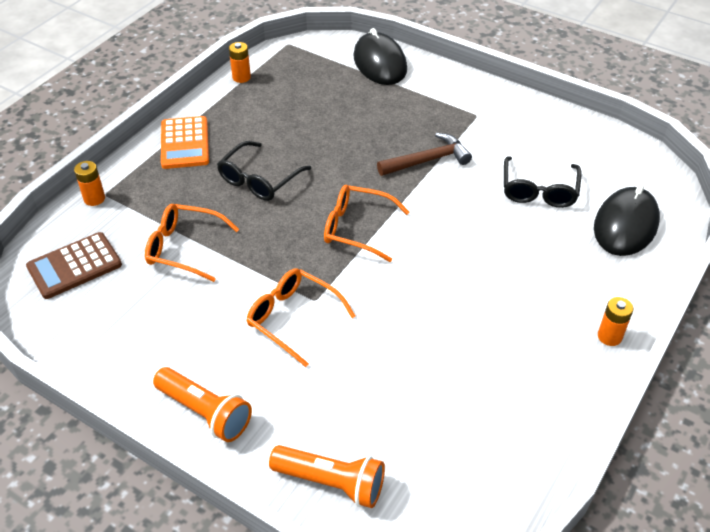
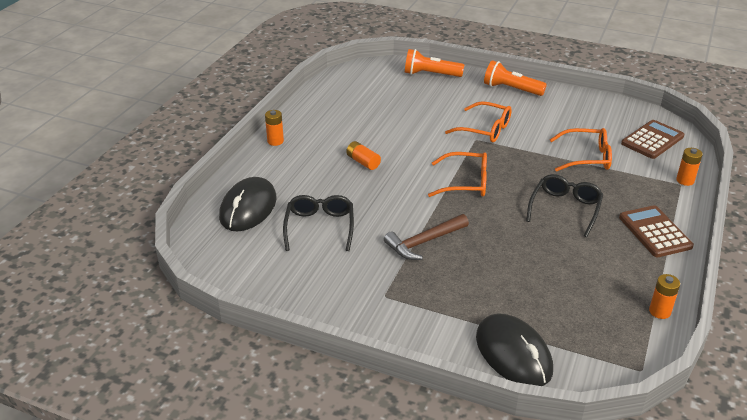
camera: 170 degrees right, 10 degrees down
(184, 143) = (655, 232): orange calculator -> brown calculator
(482, 279) = (363, 162): none -> orange battery

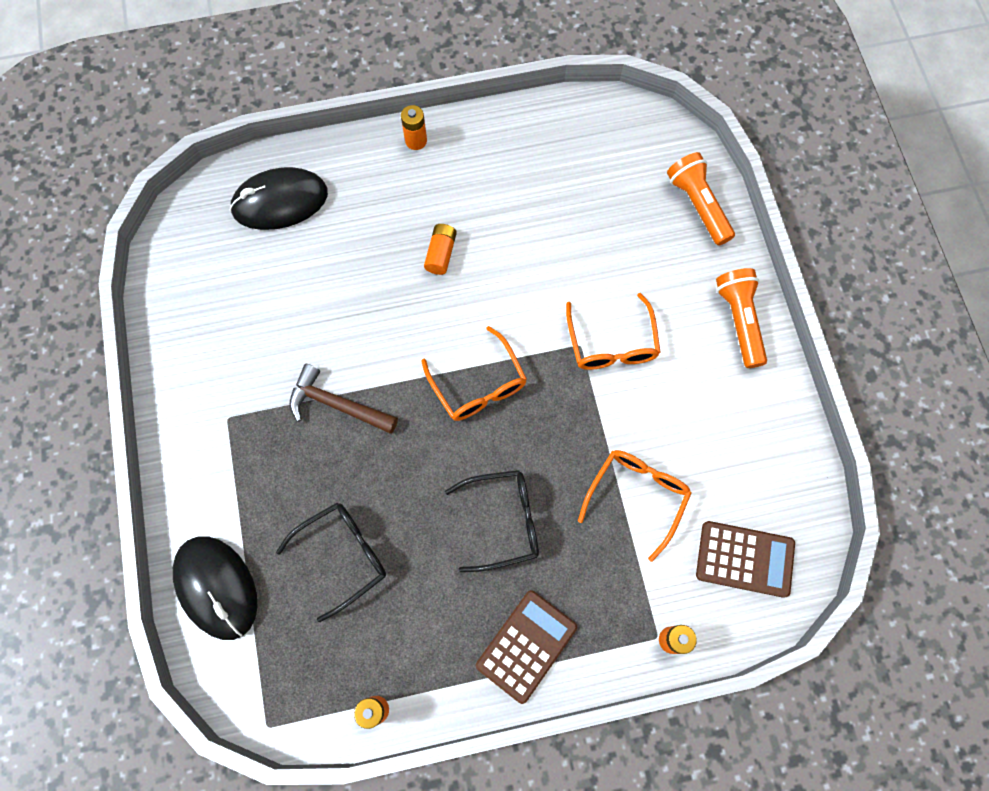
camera: 55 degrees right, 35 degrees up
(320, 226) = (295, 288): black glasses -> black glasses (344, 555)
(513, 354) = (216, 587): black mouse -> black mouse turned 60 degrees counterclockwise
(587, 157) = (637, 495): orange glasses -> orange glasses turned 120 degrees counterclockwise

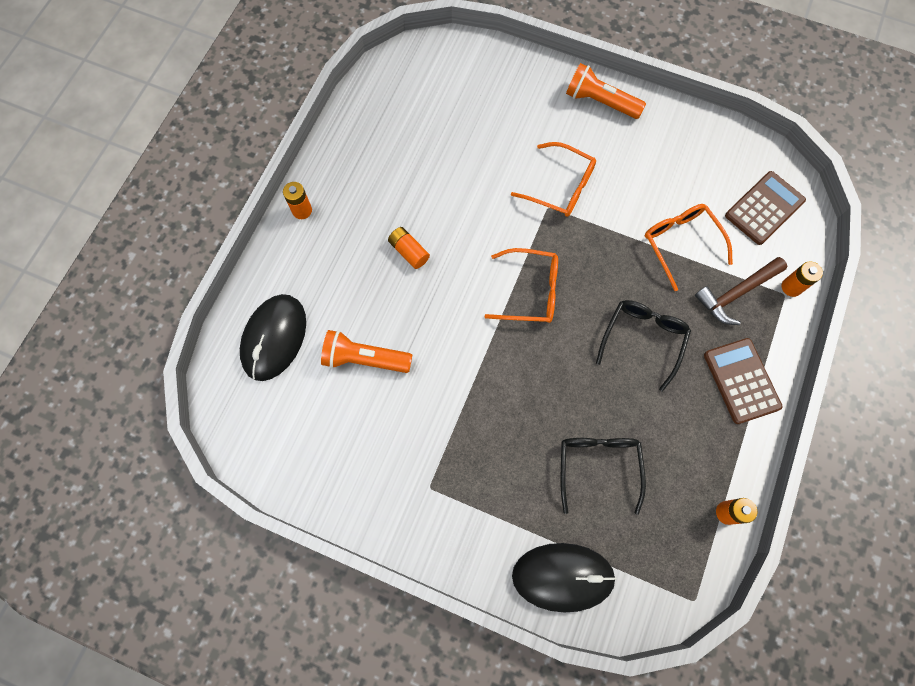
camera: 55 degrees left, 0 degrees up
(337, 404) = (476, 398): brown hammer -> brown hammer (736, 293)
(697, 205) = (498, 69): orange flashlight -> orange flashlight (364, 359)

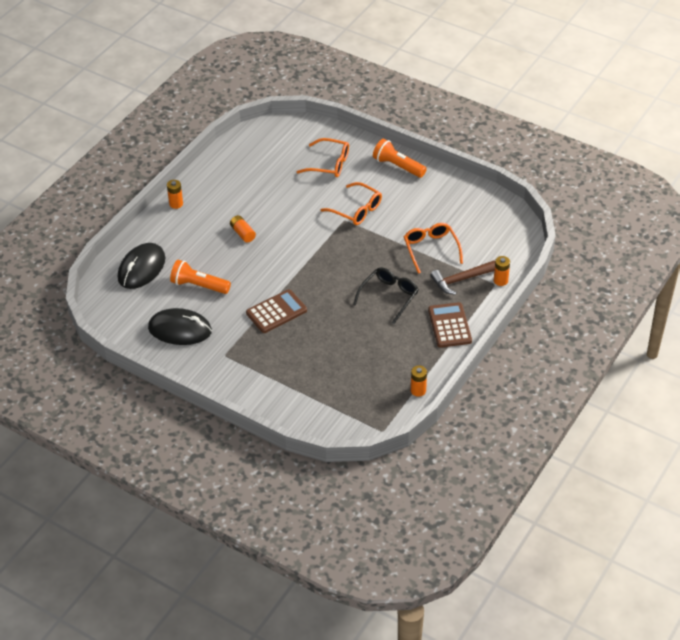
camera: 10 degrees right, 25 degrees down
(531, 291) = (320, 263): orange glasses -> orange glasses (330, 164)
(563, 577) = (300, 409): black mouse -> black mouse (180, 330)
(598, 465) = (339, 357): black glasses -> none
(764, 208) = (495, 237): brown calculator -> brown calculator (276, 312)

